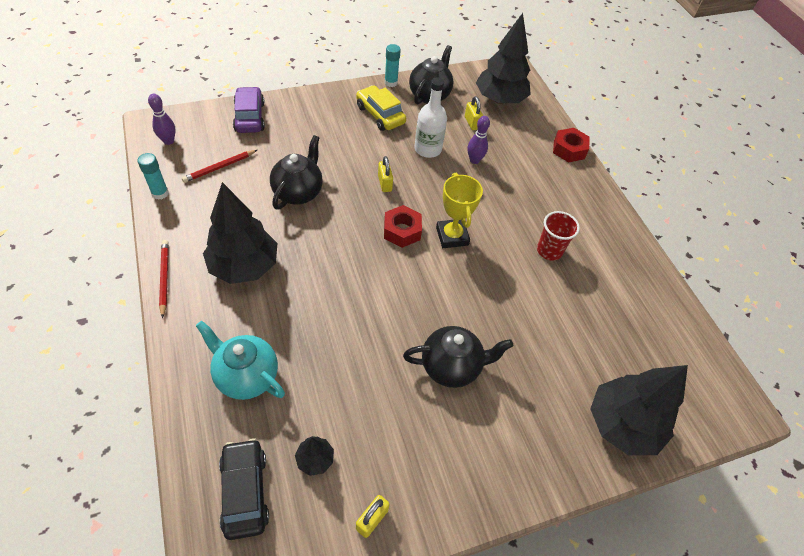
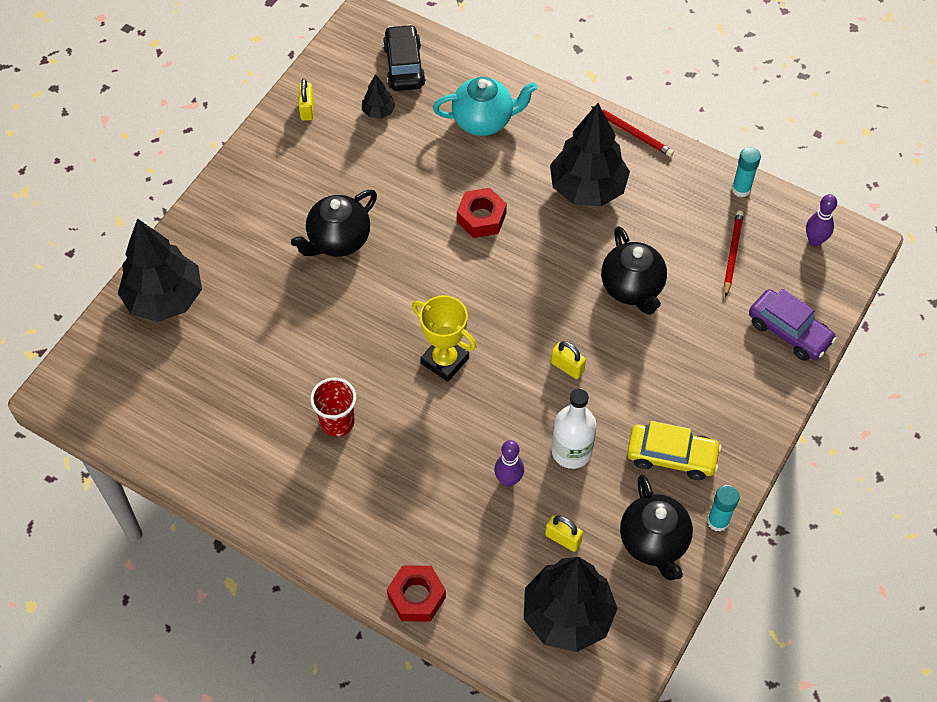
camera: 145 degrees right, 5 degrees up
(245, 491) = (404, 66): black car -> black car turned 135 degrees counterclockwise
(402, 231) = (496, 328): red nut -> red nut (481, 218)

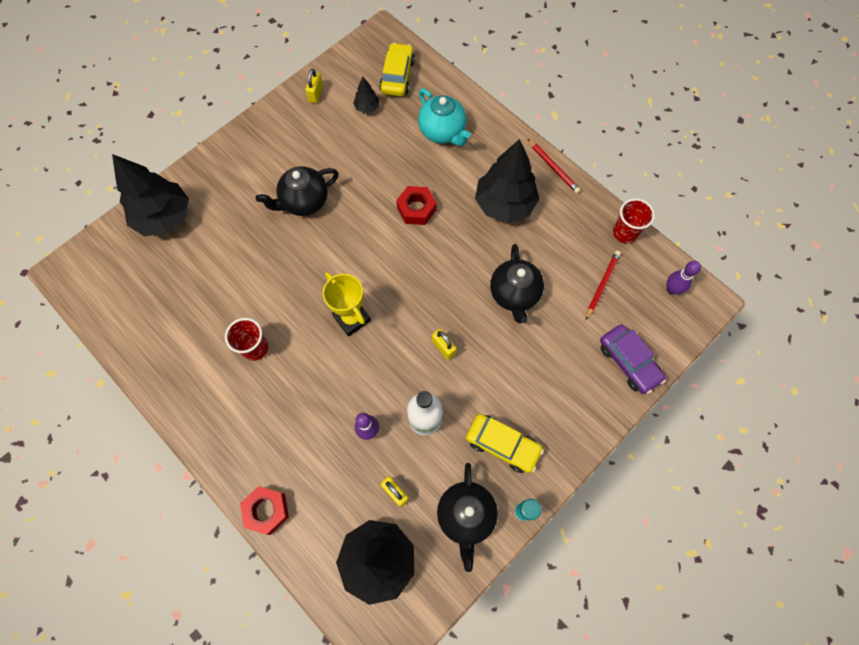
camera: 15 degrees right, 10 degrees up
(404, 66) = (397, 76): black car -> yellow car
(484, 121) = (442, 132): turquoise teapot -> turquoise teapot turned 45 degrees clockwise
(741, 189) = (624, 233): turquoise glue stick -> red cup

